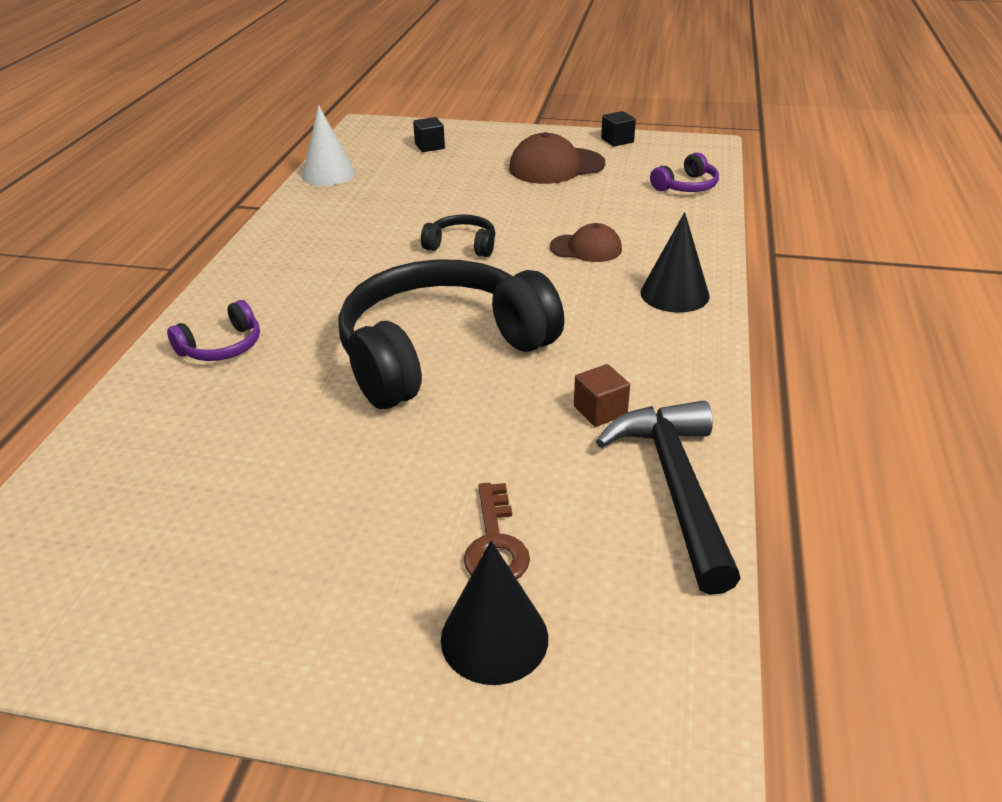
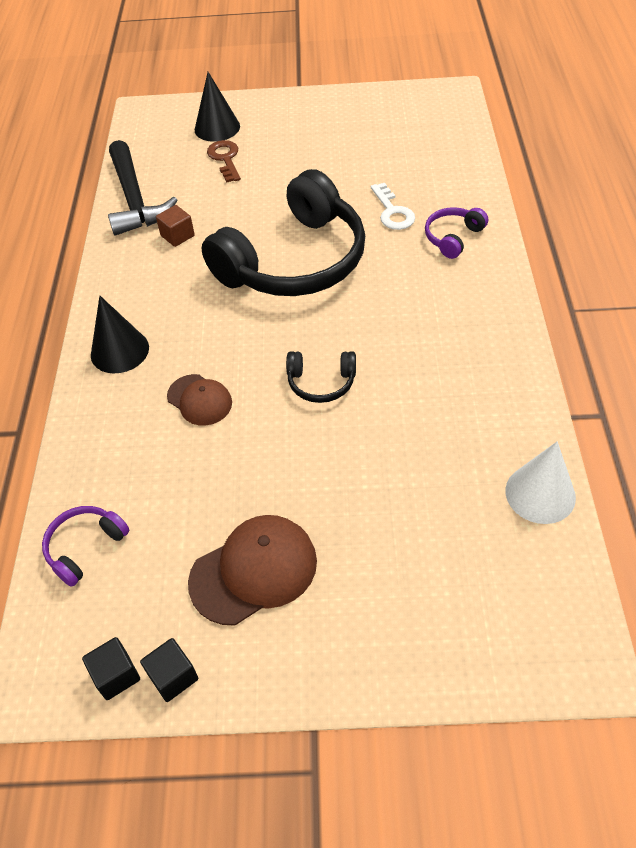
camera: 170 degrees right, 15 degrees up
(270, 392) = (392, 212): none -> white key
(429, 146) = (448, 601): black cube -> black cube (116, 675)
(586, 248) = (199, 400): brown cap -> brown cap turned 135 degrees counterclockwise

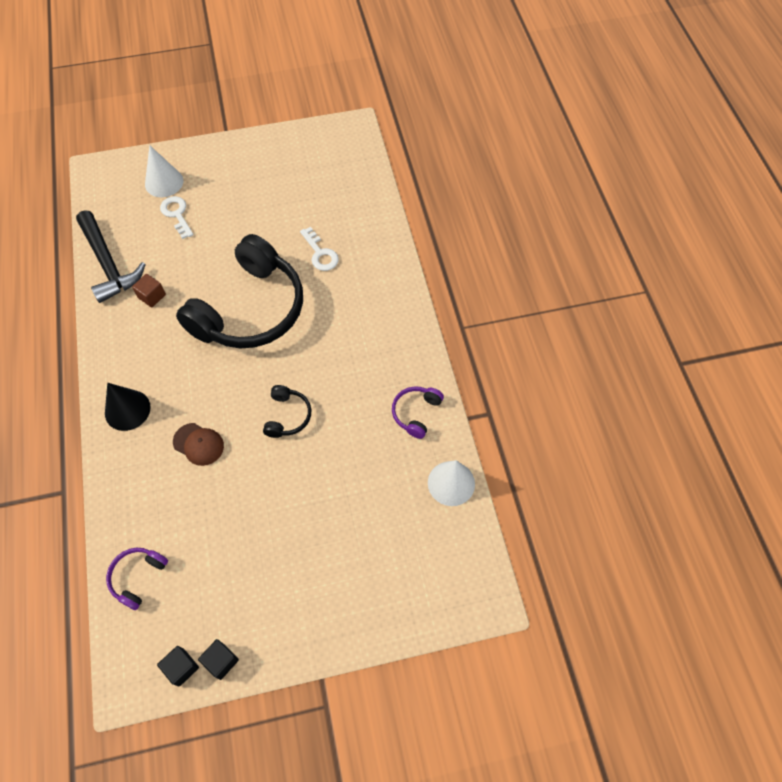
camera: 15 degrees left, 10 degrees up
(217, 128) = (164, 182): black cone -> white cone
(225, 159) = (177, 214): brown key -> white key
(254, 571) = (263, 574): brown cap -> none
(321, 382) = (287, 416): black headphones -> black headphones turned 75 degrees counterclockwise
(453, 237) = (369, 273): purple headphones -> purple headphones (416, 413)

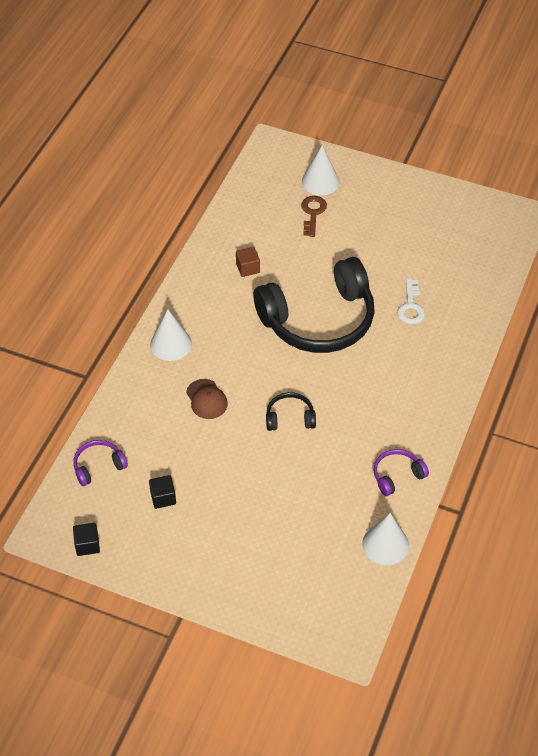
camera: 35 degrees right, 10 degrees down
(108, 264) = (231, 225): black hammer -> none
(127, 410) = (171, 344): black cone -> white cone
(177, 214) = (312, 213): white key -> brown key
(221, 661) = (117, 558): black cube -> black cube (163, 497)
(287, 416) = (290, 418): black headphones -> black headphones turned 135 degrees counterclockwise

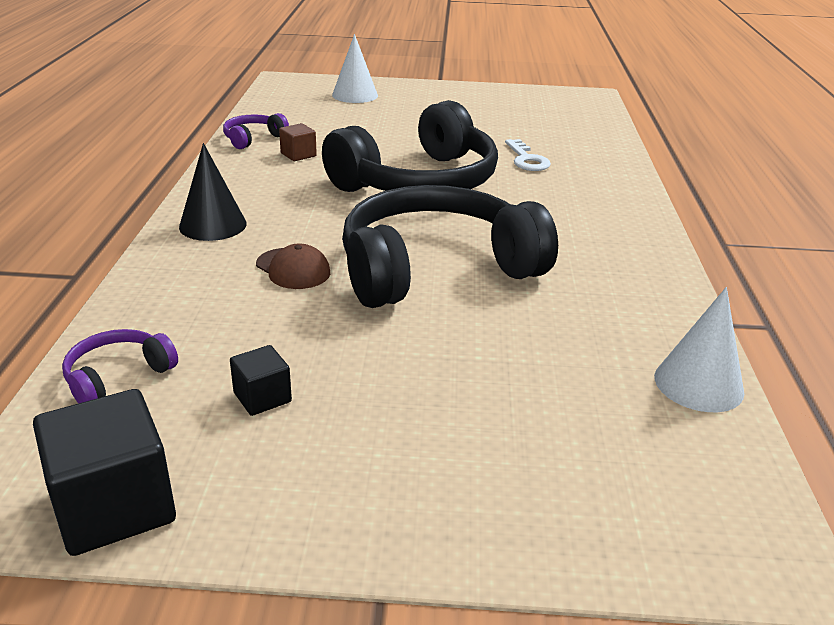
camera: 20 degrees left, 20 degrees down
(87, 545) = (114, 506): black cube -> black cube, size x1.90
(171, 344) = (213, 225): white cone -> black cone
(290, 418) = (436, 268): black headphones -> black headphones, size x2.41
(312, 213) = (359, 113): brown key -> none
(397, 476) = (642, 301): purple headphones -> purple headphones (253, 138)

